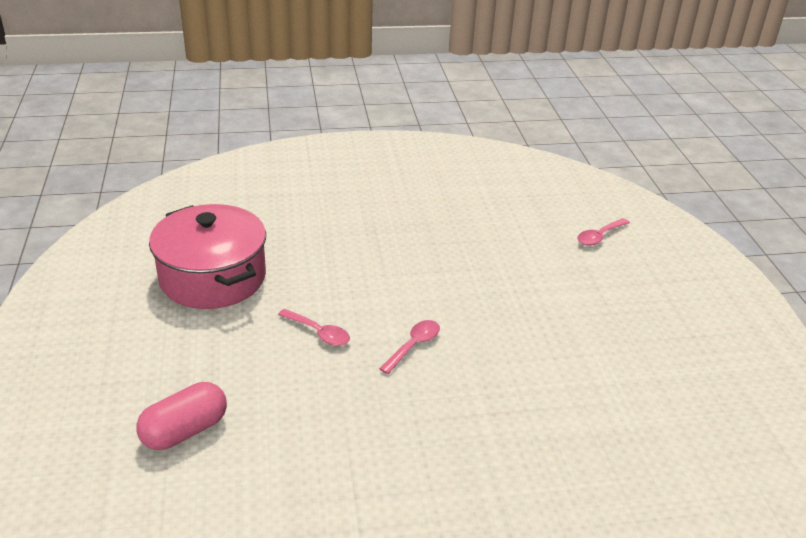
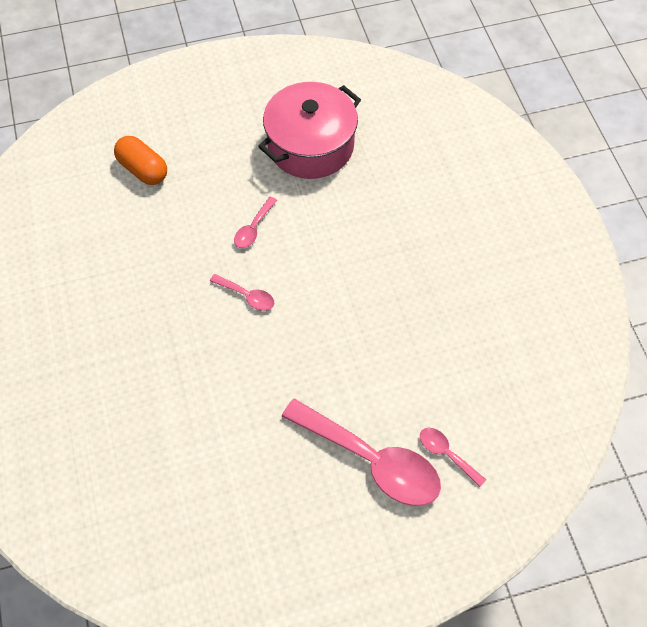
camera: 85 degrees right, 25 degrees up
(185, 431) = (143, 169): pink capsule -> orange capsule
(610, 279) = (372, 460): none -> pink spoon

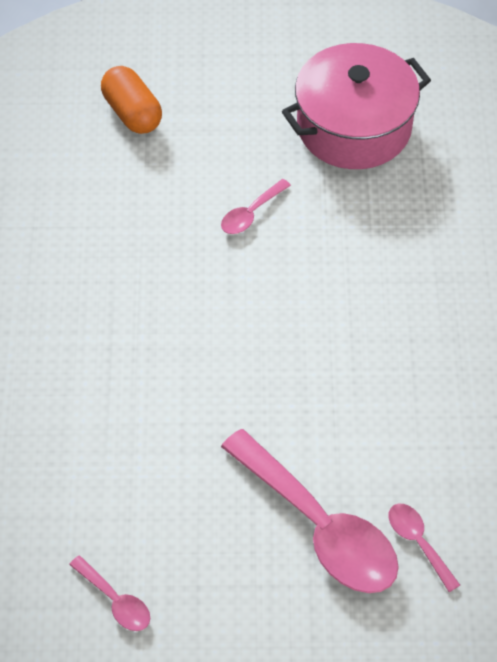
camera: 15 degrees right, 5 degrees down
(247, 296) = (219, 294): pink spoon -> pink spoon (115, 601)

